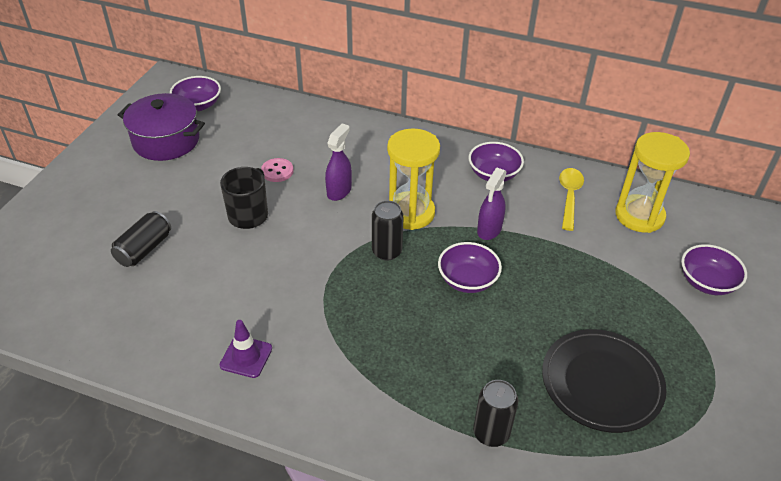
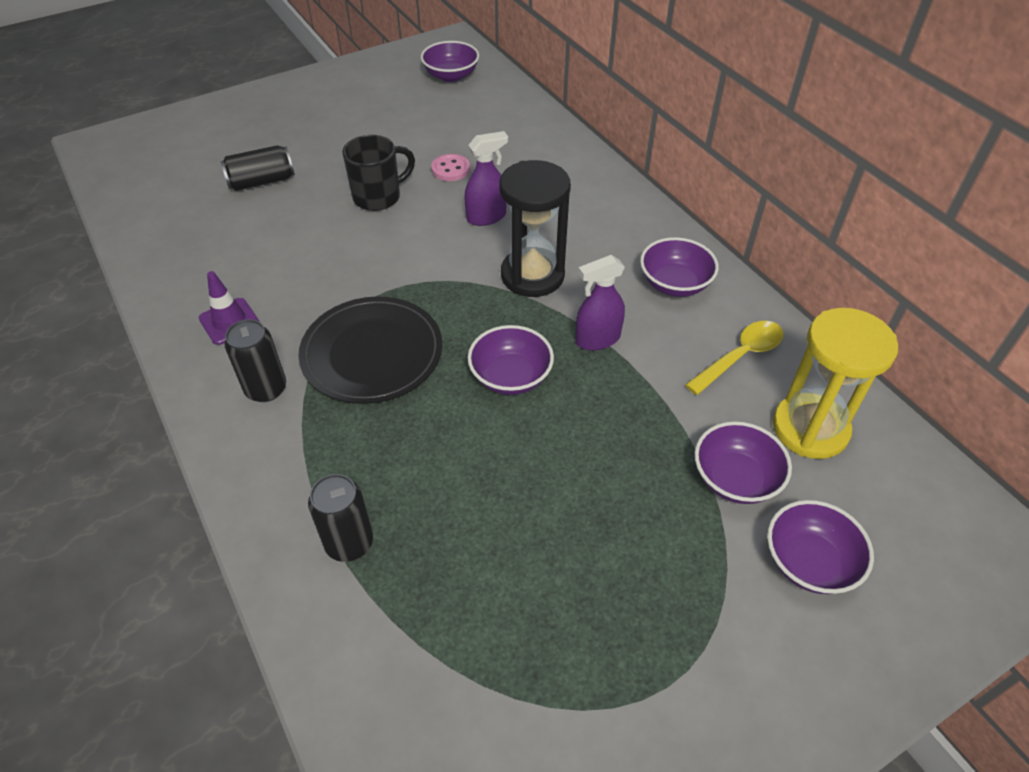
camera: 40 degrees right, 5 degrees up
(166, 141) = (387, 96): purple pot -> none
(387, 251) = (463, 300): black can -> black can (266, 389)
(410, 213) = (532, 275): yellow hourglass -> black hourglass
(601, 382) = (527, 580): black plate -> black plate (372, 353)
(635, 263) = (735, 479): none -> purple bowl

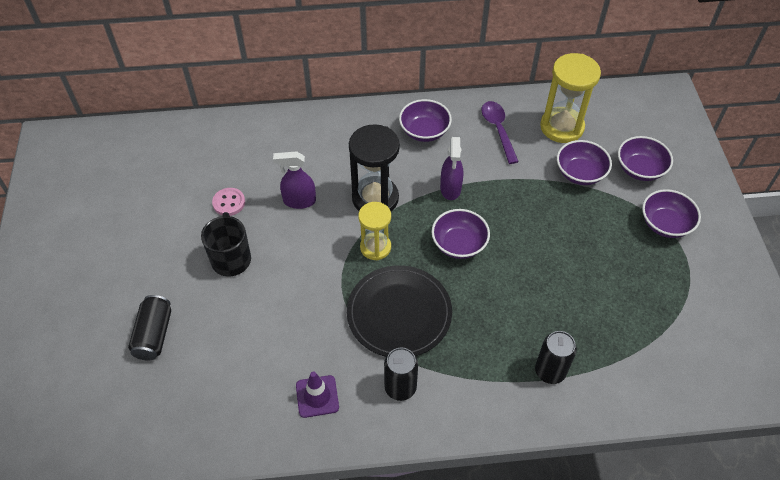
camera: 65 degrees left, 5 degrees up
(451, 75) = (102, 159): purple bowl -> purple bowl (665, 224)
(458, 300) = (375, 247): none -> yellow hourglass
(486, 217) = (299, 201): purple spray bottle -> purple spray bottle turned 90 degrees counterclockwise
(740, 356) = (498, 130): yellow spoon -> purple spoon

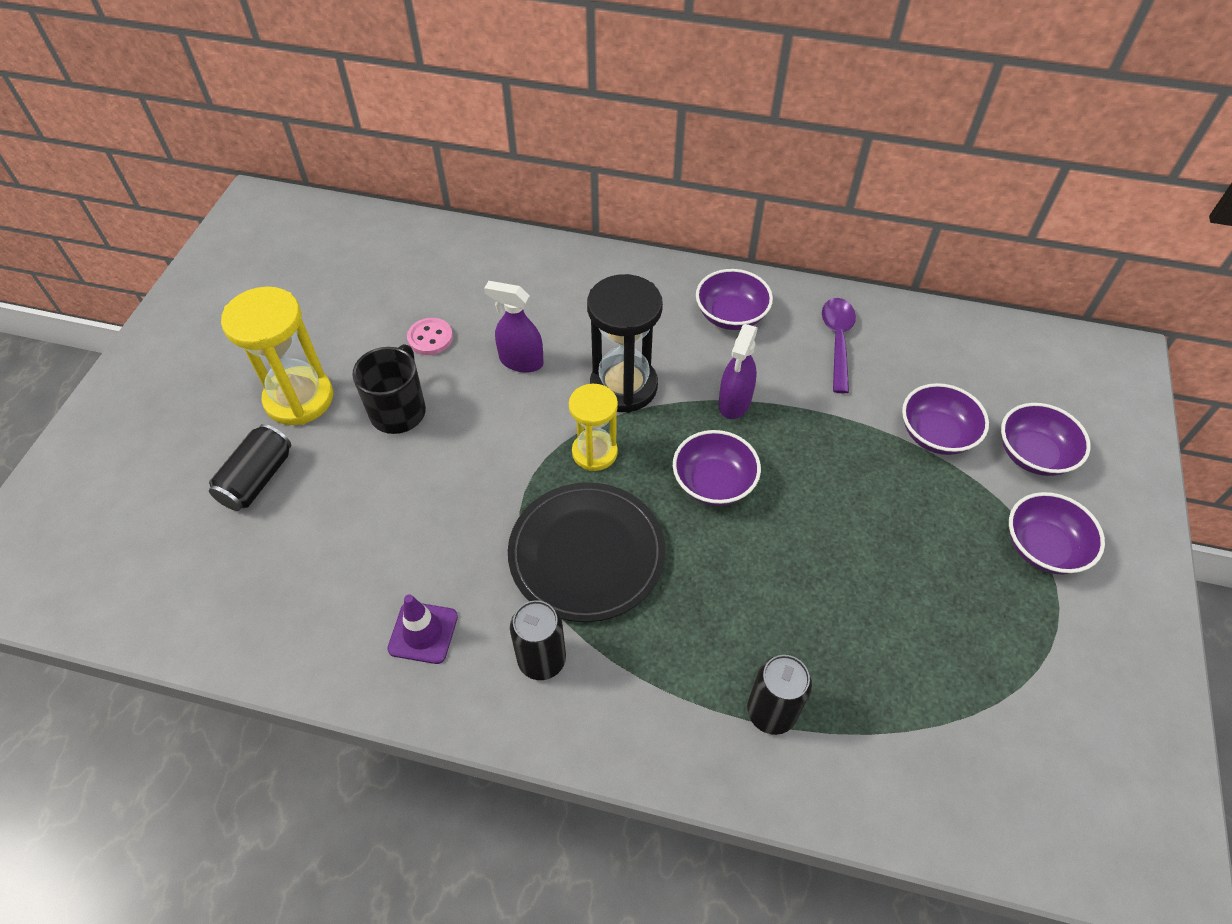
camera: 20 degrees right, 0 degrees up
(561, 127) = (934, 362): yellow hourglass -> yellow hourglass (299, 399)

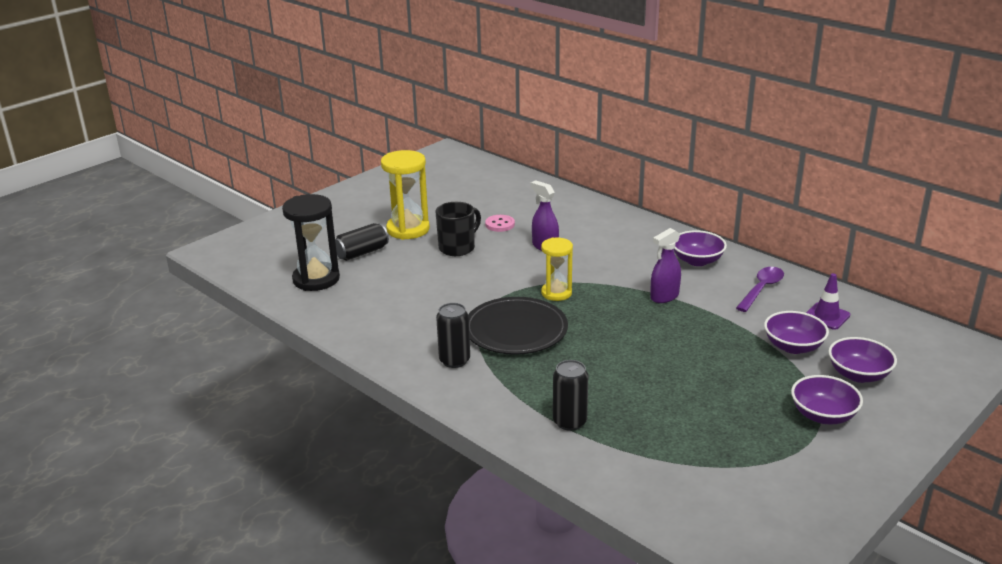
camera: 30 degrees right, 25 degrees down
(423, 632) = (399, 331): purple traffic cone -> purple traffic cone (826, 316)
(623, 386) = (598, 272): black hourglass -> black hourglass (316, 279)
(713, 483) = (619, 325): purple bowl -> none

